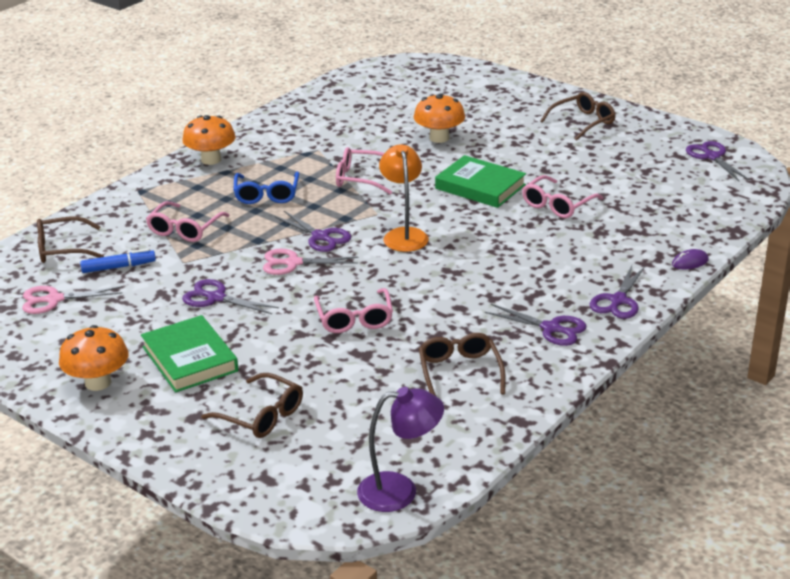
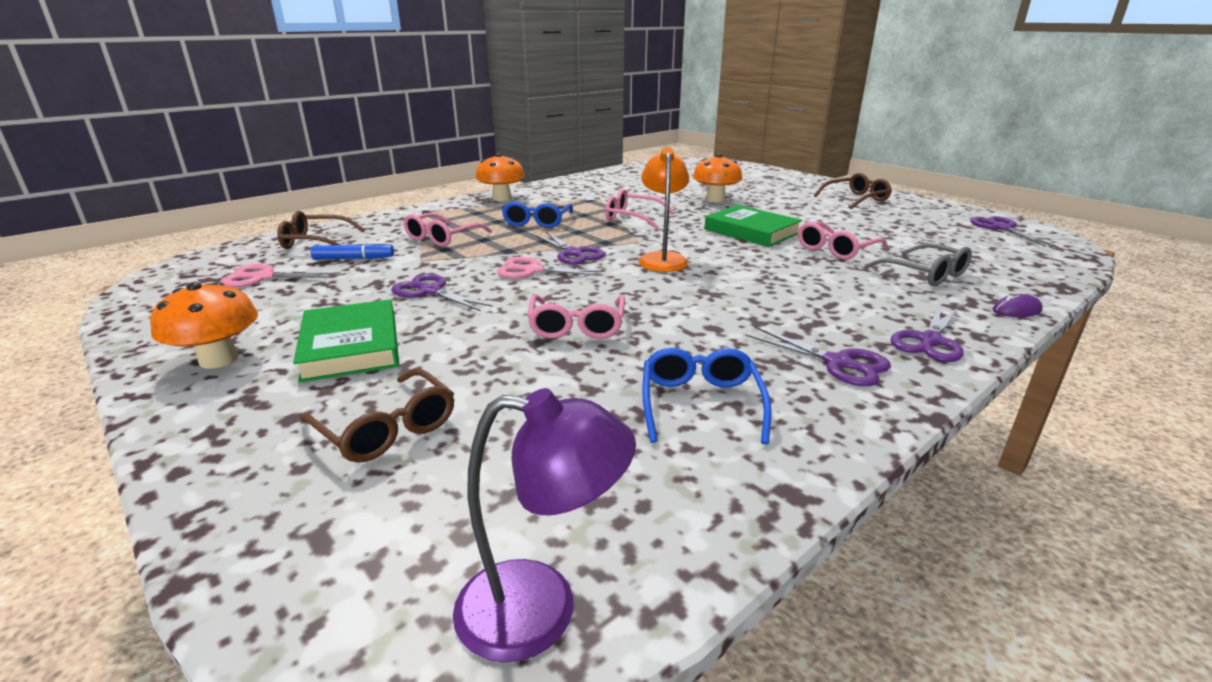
camera: 10 degrees right, 5 degrees down
(460, 372) = (700, 404): brown glasses -> blue glasses
(628, 228) = (924, 274): none -> grey glasses

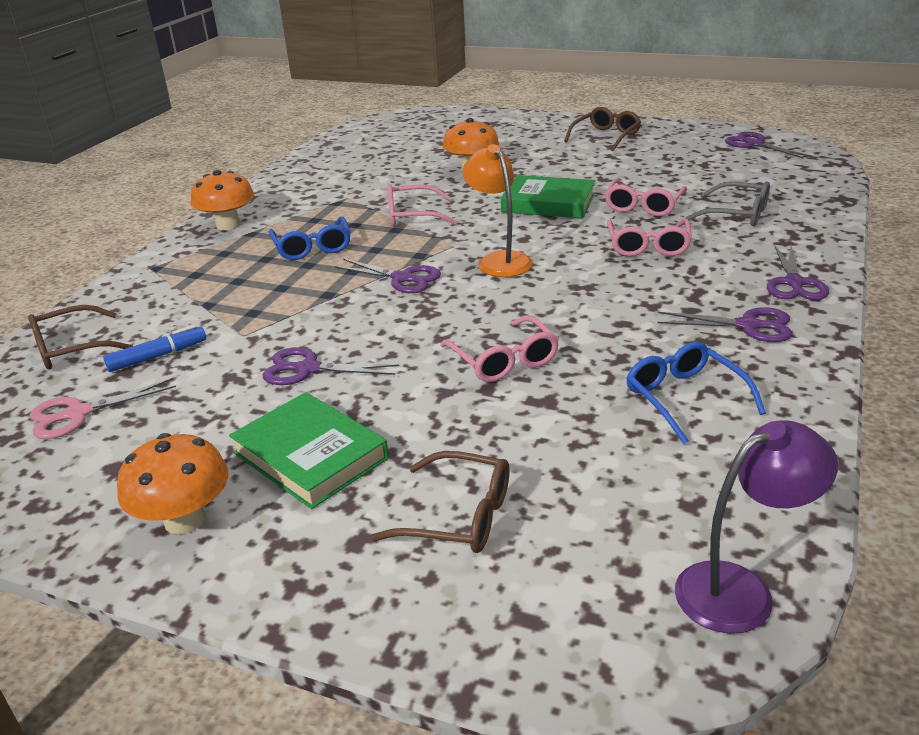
camera: 25 degrees left, 5 degrees up
(443, 238) = (229, 298): pink glasses -> pink glasses (648, 245)
(533, 270) = (386, 311): pink scissors -> none
(1016, 310) = (830, 233): purple mouse -> none

